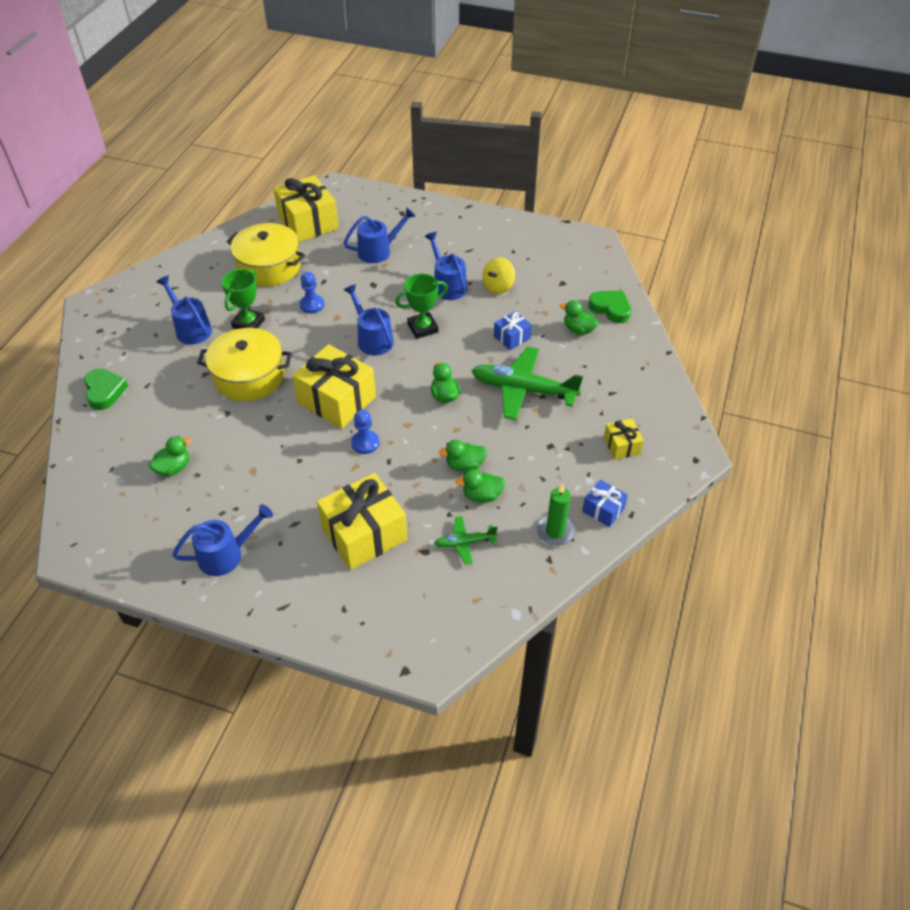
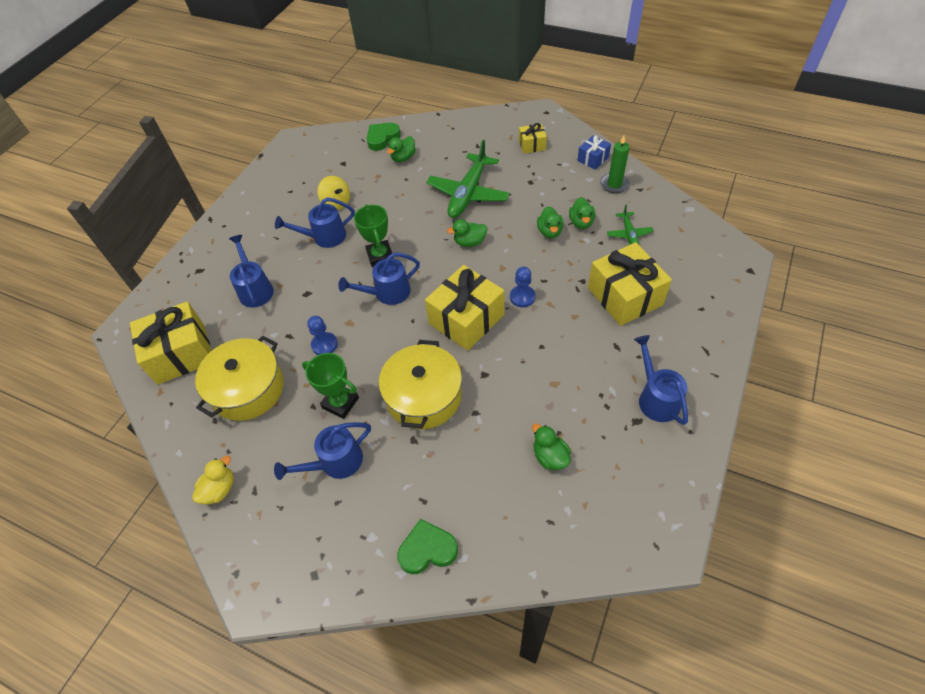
camera: 80 degrees left, 5 degrees up
(178, 269) = (219, 489): none -> yellow duck
(512, 337) = (405, 197): blue gift -> none

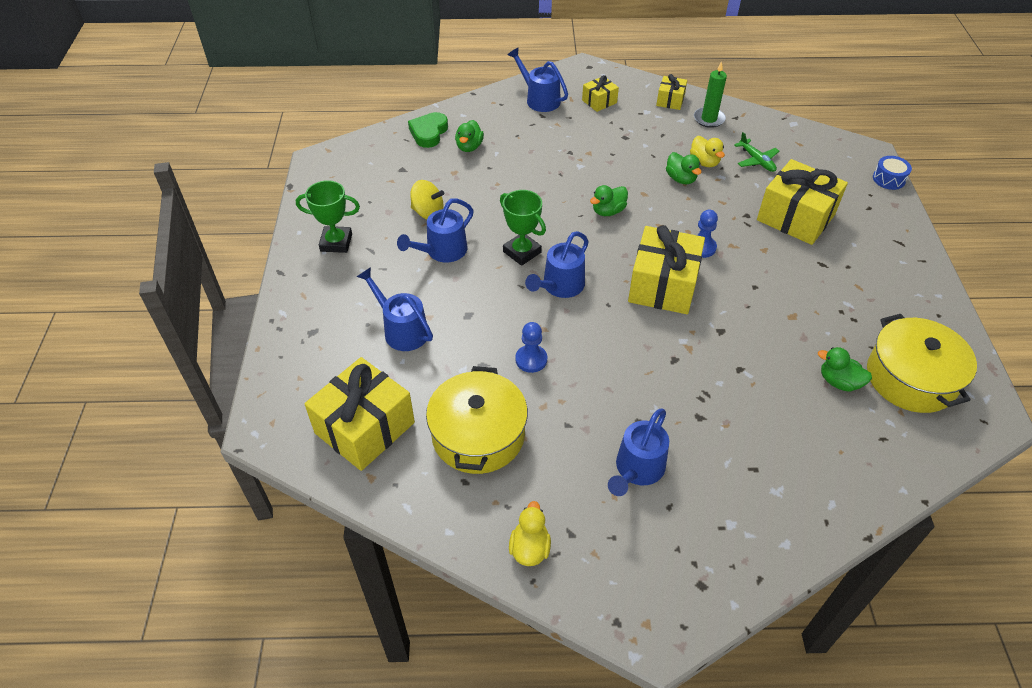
camera: 30 degrees left, 5 degrees down
(340, 403) = (595, 410): green trophy -> green trophy (336, 242)
(424, 396) = (677, 372): yellow pot -> yellow pot (911, 378)
(427, 550) = (793, 511): green heart -> none
(468, 193) = (569, 164): green plane -> none
(581, 222) = (704, 162): green duck -> yellow duck
(593, 159) = (670, 100): blue gift -> yellow gift
(656, 397) = (889, 297): blue watering can -> blue watering can (539, 99)
(742, 287) = (888, 179): none -> blue drum

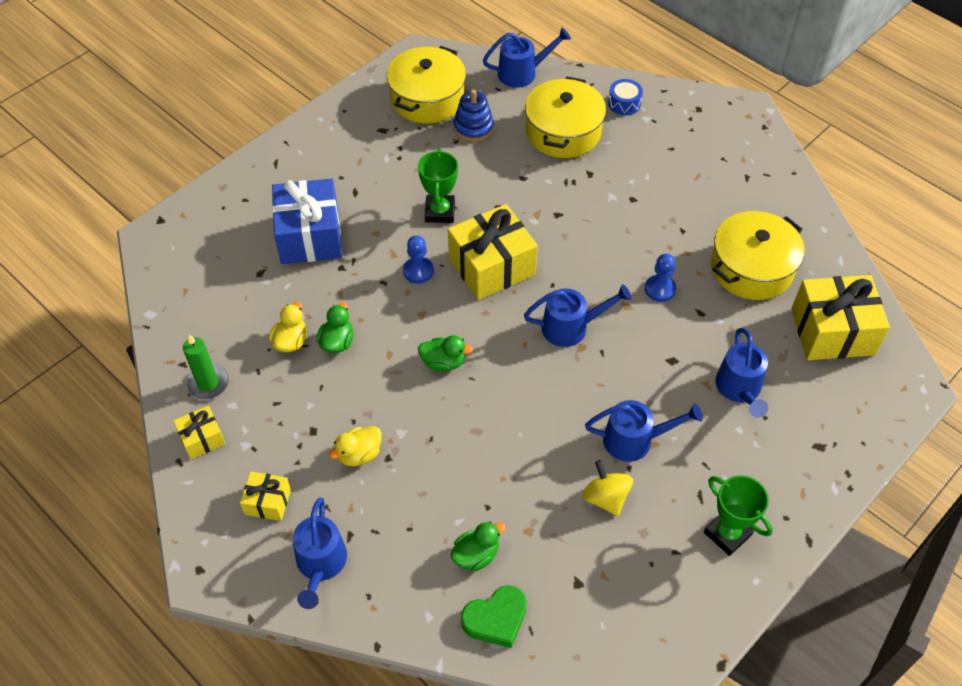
camera: 135 degrees left, 5 degrees up
(522, 252) = (566, 382): green trophy -> green trophy (440, 212)
(529, 548) = (780, 187): yellow duck -> yellow duck (359, 454)
(637, 470) = (667, 177): blue watering can -> blue watering can (523, 73)
(756, 160) = (247, 306): green plane -> none
(773, 441) = (563, 132): none -> yellow pot
(795, 217) = (310, 236): yellow gift -> blue gift
(839, 382) = (473, 127): green duck -> blue stacking toy
(888, 179) = (185, 206): blue drum -> blue drum (624, 103)

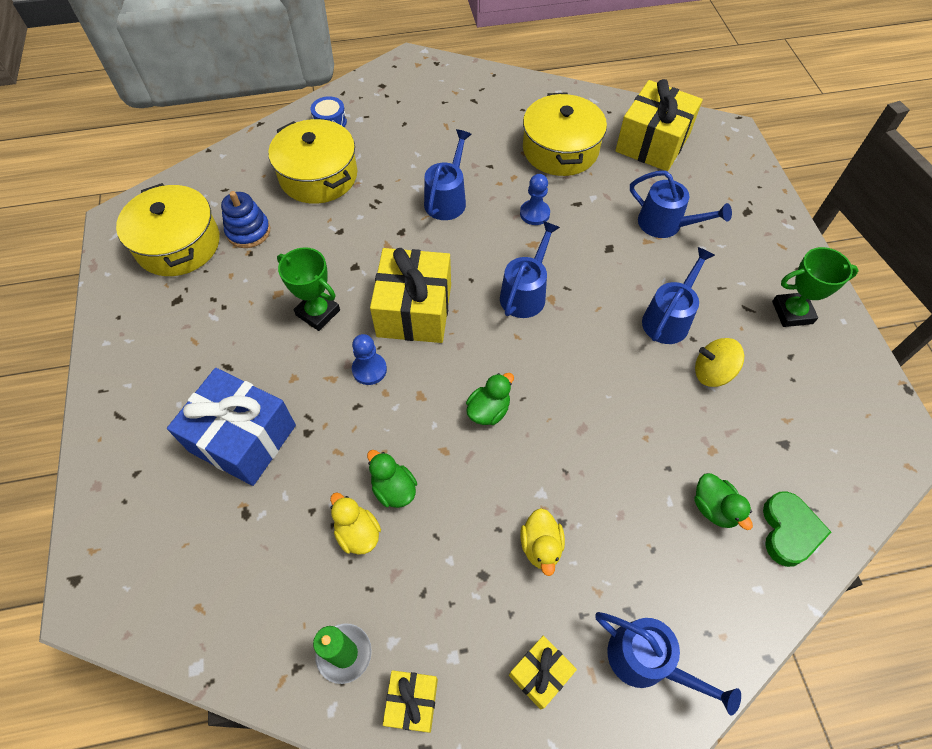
camera: 55 degrees left, 5 degrees up
(476, 555) = (714, 508): green duck -> green duck turned 150 degrees clockwise
(523, 73) = (226, 163): blue watering can -> blue watering can (447, 199)

